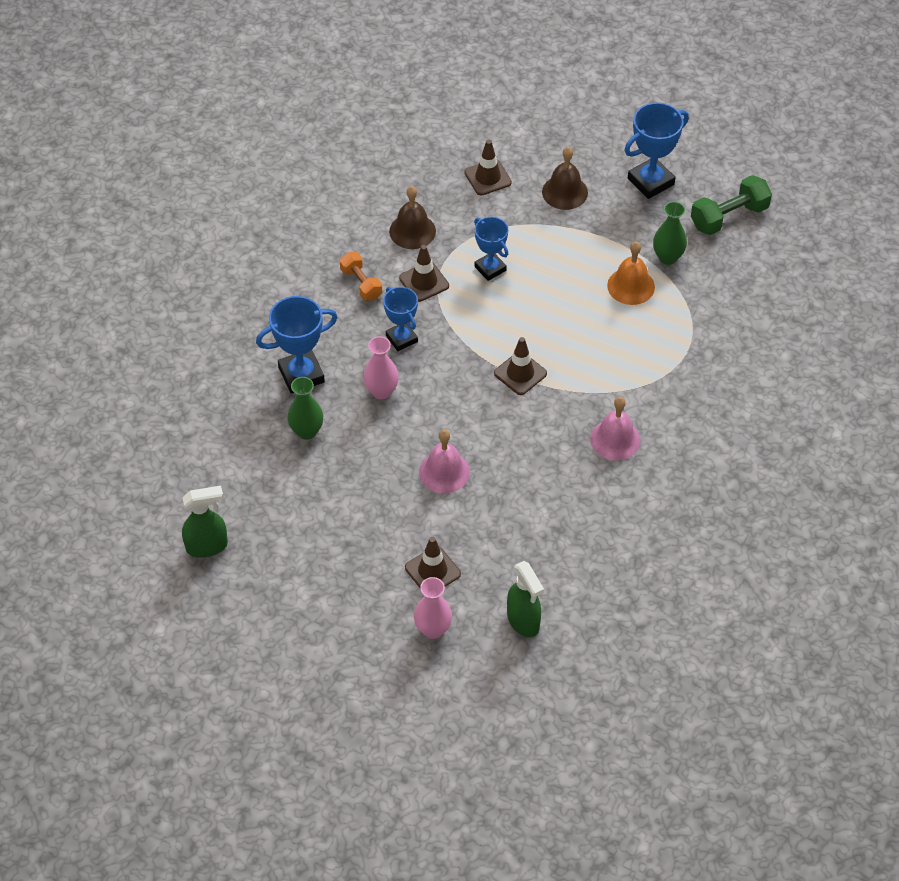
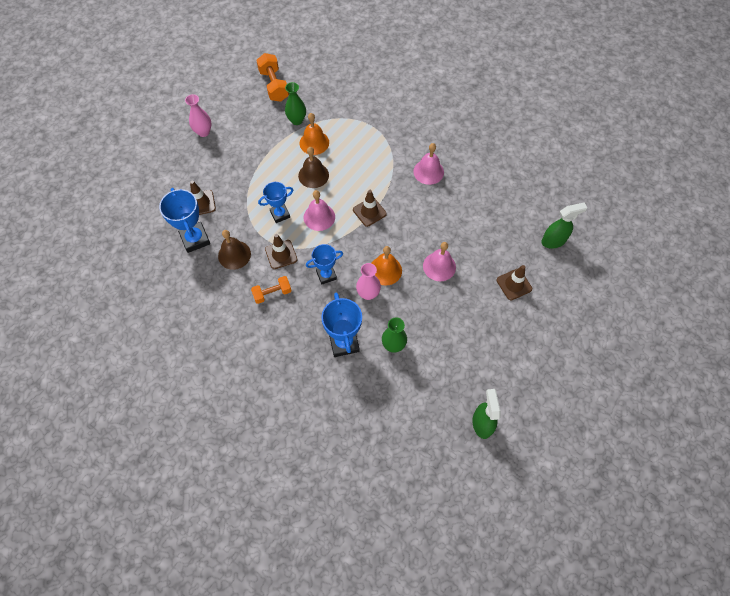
camera: 80 degrees left, 10 degrees up
(423, 406) = (385, 270): none -> orange bell
(433, 629) = (557, 291): pink vase -> pink vase (203, 132)
(496, 314) = (319, 217): none -> pink bell
(565, 192) = (228, 163): brown bell -> brown bell (313, 175)
(650, 181) = (234, 117): blue trophy -> blue trophy (195, 239)
(729, 217) = (274, 85): green dumbbell -> orange dumbbell

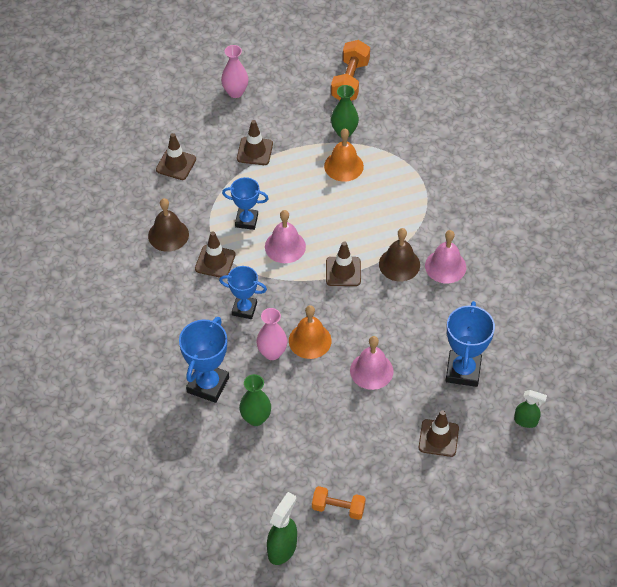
camera: 35 degrees right, 10 degrees down
(195, 239) = (142, 197): blue trophy -> blue trophy (463, 371)
(248, 164) = (255, 151): none -> brown traffic cone
(272, 293) = (176, 294): orange dumbbell -> orange dumbbell (338, 508)
(313, 175) = (314, 200): brown bell -> brown bell (399, 264)
(553, 241) = (526, 421): green spray bottle -> green spray bottle, size x0.66

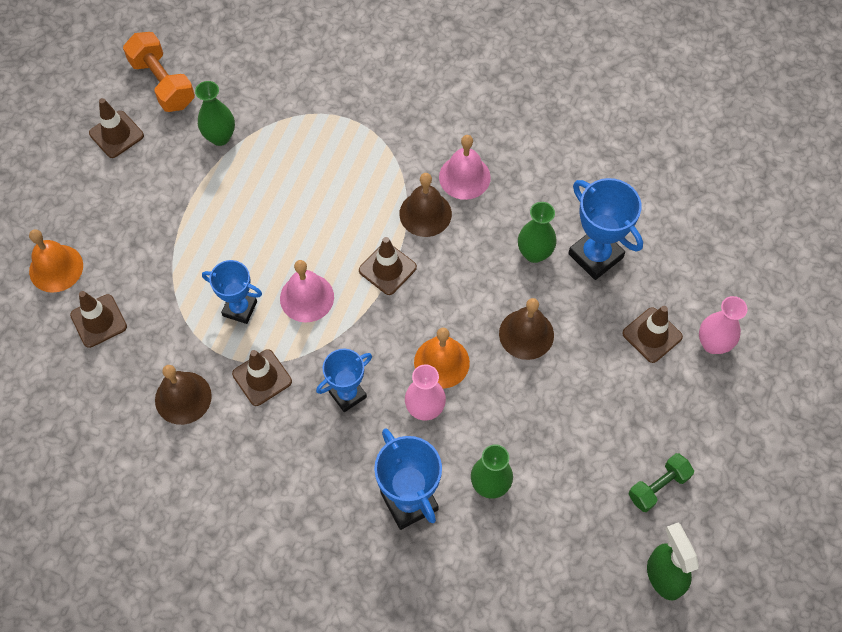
camera: 50 degrees left, 10 degrees up
(235, 92) = (65, 194): pink vase -> pink vase (713, 344)
(246, 221) = (240, 308): blue trophy -> blue trophy turned 60 degrees clockwise
(255, 151) = (160, 234): brown traffic cone -> brown traffic cone (116, 134)
(338, 508) = (658, 486): orange dumbbell -> green dumbbell
(343, 166) = (261, 169): orange bell -> orange bell (56, 268)
(371, 370) = (526, 334): pink bell -> brown bell
(431, 338) = (534, 253): none -> green vase
(526, 421) = (694, 247): green spray bottle -> none

